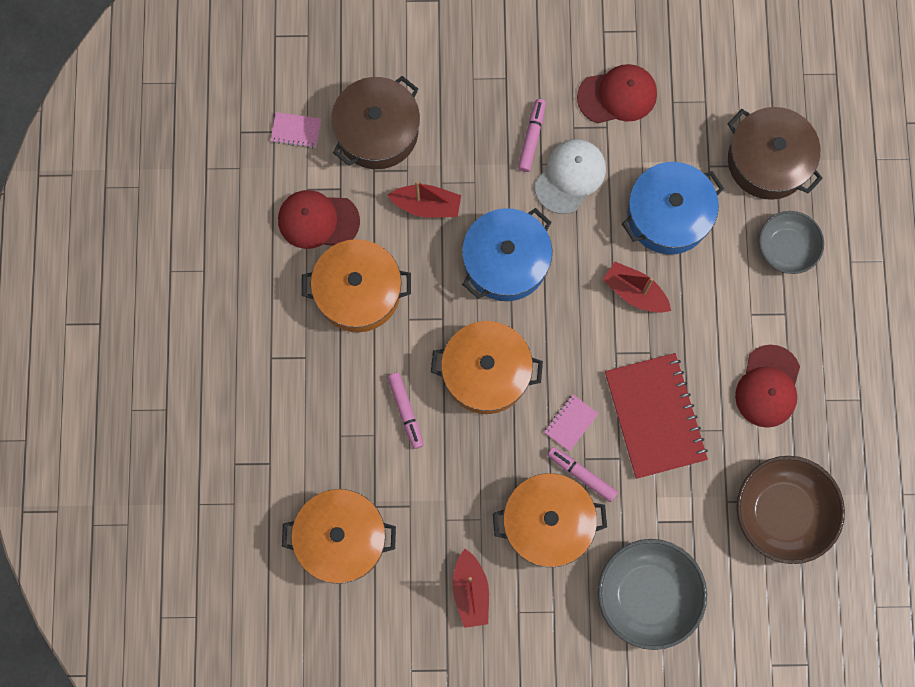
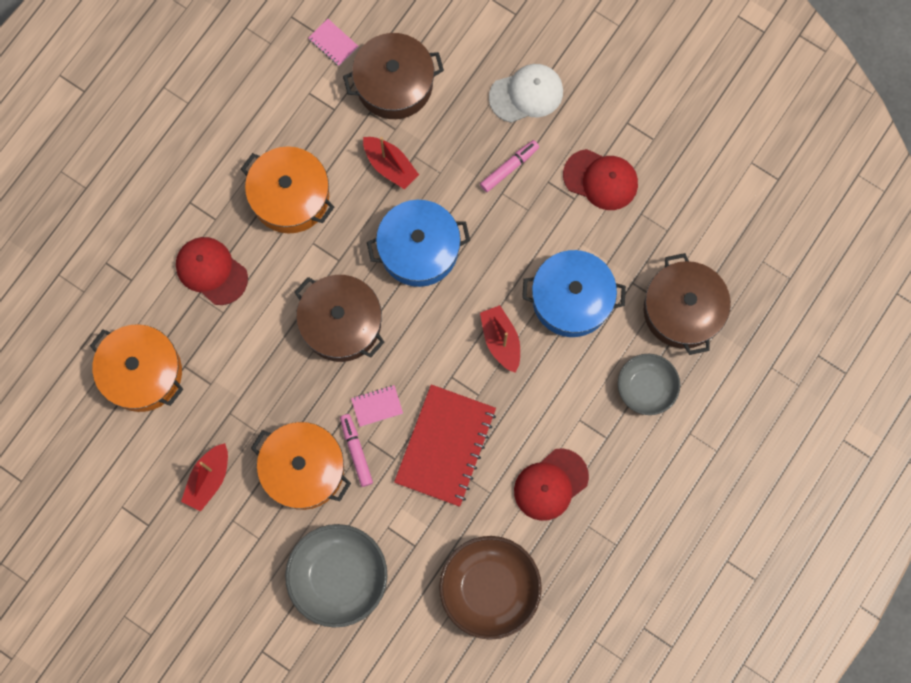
camera: 35 degrees right, 0 degrees up
(318, 220) = (300, 122): red cap -> red cap (211, 271)
(405, 411) = (259, 311): pink marker -> none
(486, 372) = (341, 323): orange pot -> brown pot
(570, 176) = (517, 218): white cap -> white cap (526, 94)

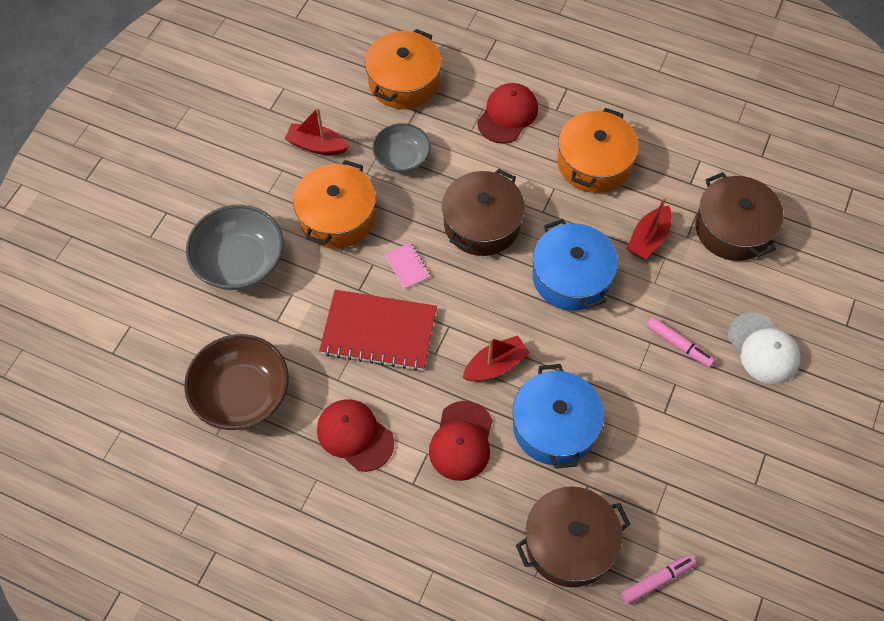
camera: 80 degrees right, 15 degrees down
(333, 43) = (756, 171): pink notebook -> none
(356, 451) = (361, 256): pink marker -> pink marker (657, 580)
(600, 179) = (693, 436): red cap -> red cap (461, 441)
(646, 387) = (475, 516): grey bowl -> grey bowl (402, 158)

